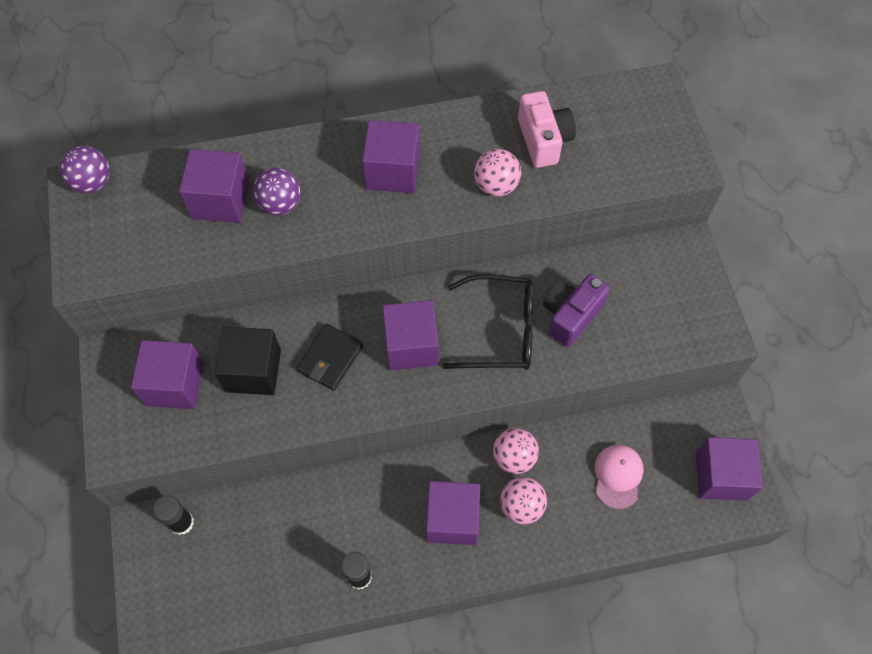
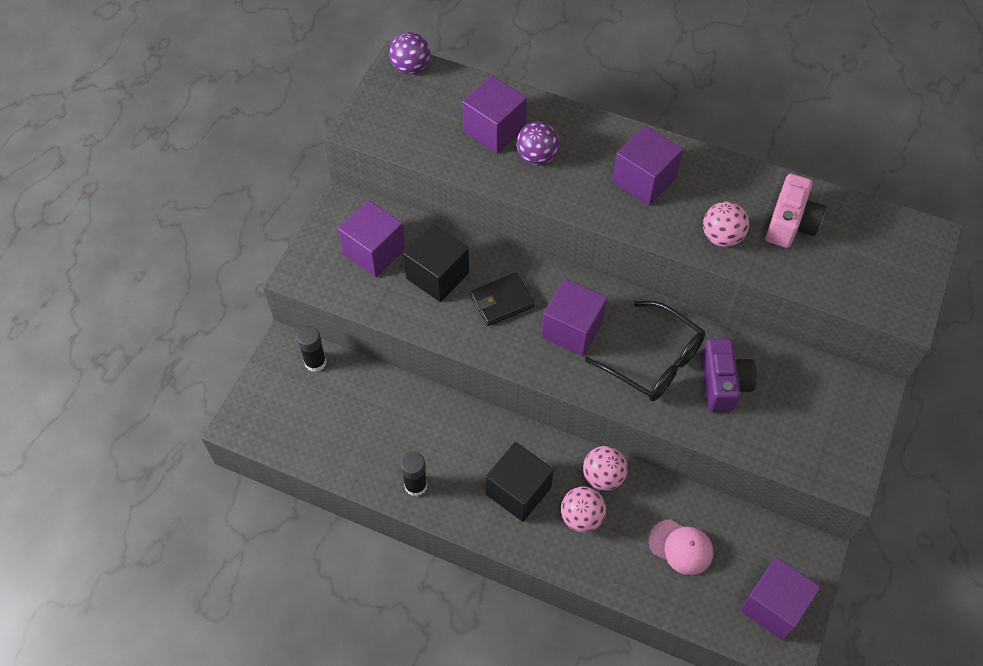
camera: 35 degrees right, 5 degrees down
(452, 519) = (518, 491): purple cube -> black cube
(570, 315) = (723, 384): purple camera -> purple camera turned 105 degrees clockwise
(618, 476) = (681, 547): pink cap -> pink cap turned 75 degrees clockwise

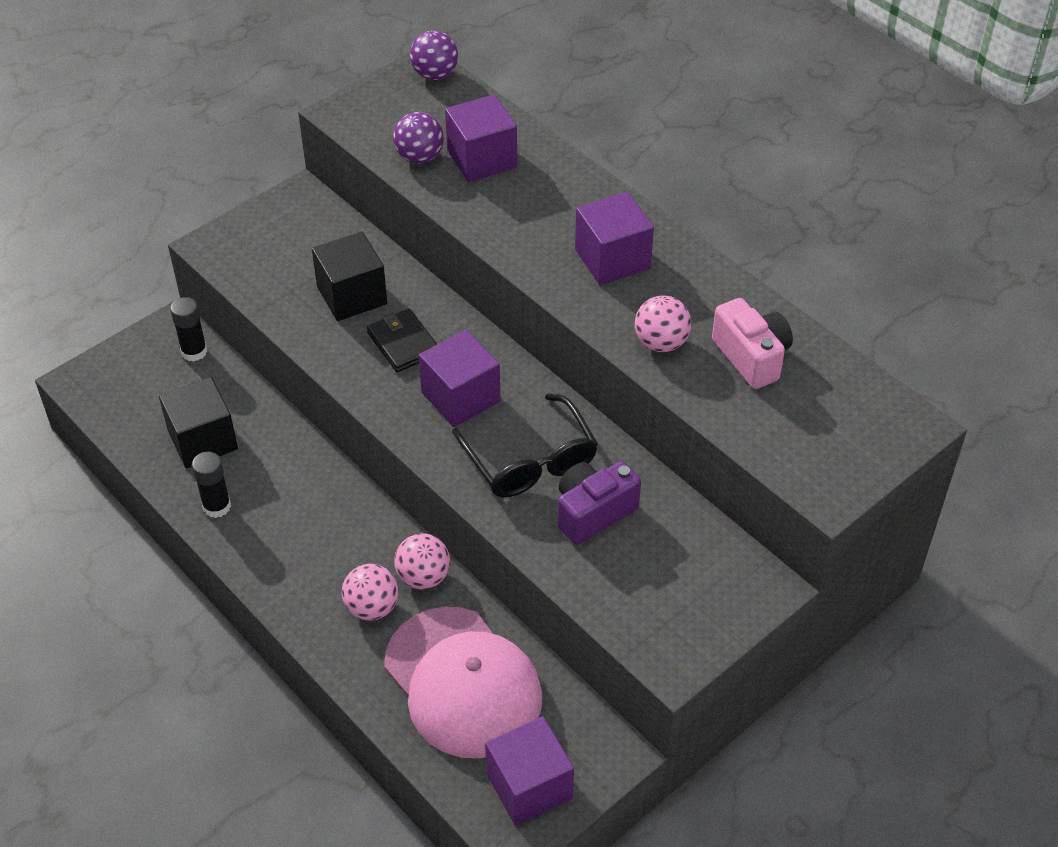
camera: 25 degrees right, 10 degrees down
(374, 251) = (302, 250): purple cube -> none
(502, 301) = (403, 343): black wallet -> black wallet turned 60 degrees clockwise
(518, 491) = (321, 554): black cube -> black cube (203, 440)
(537, 157) = (509, 199): purple ball -> purple ball (419, 157)
(681, 547) = (463, 682): pink cap -> pink cap, size x2.14
(723, 384) = (593, 512): purple camera -> purple camera turned 150 degrees counterclockwise
(790, 224) = (751, 357): pink camera -> pink camera turned 75 degrees counterclockwise

